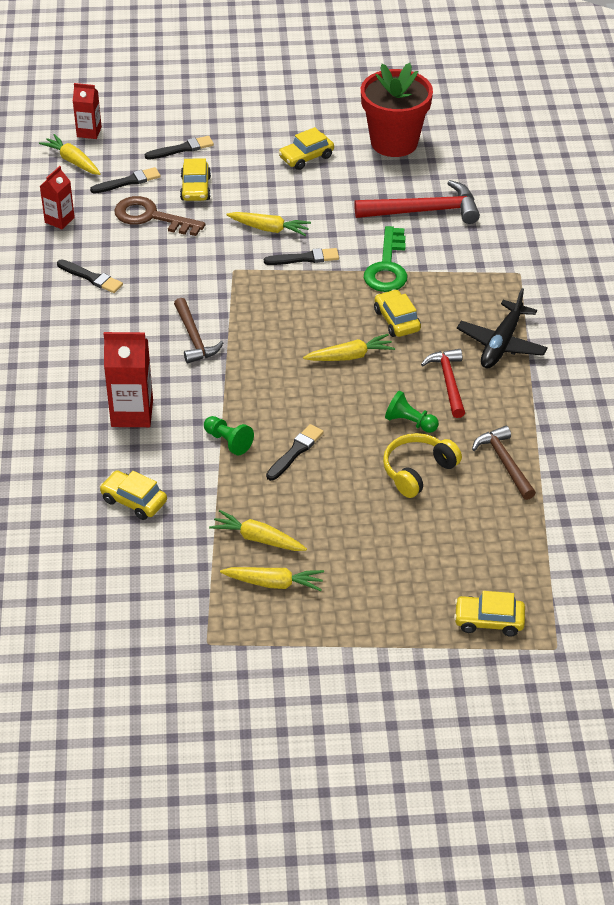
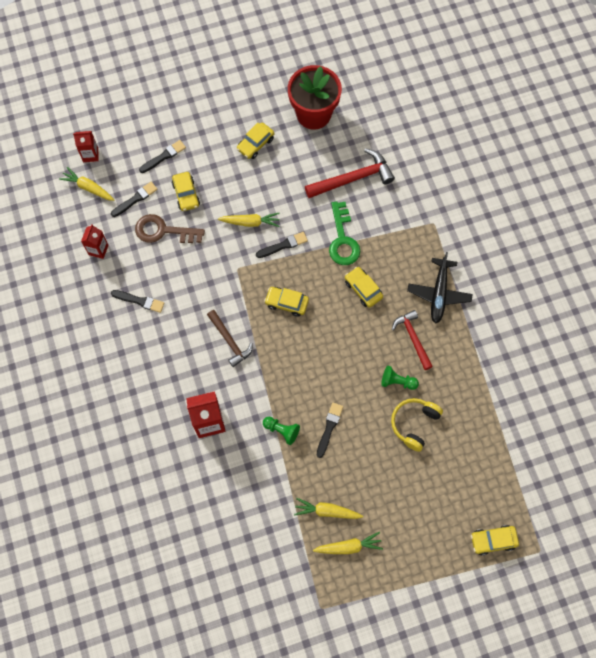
camera: 15 degrees left, 25 degrees up
(134, 501) = (235, 500): yellow car -> yellow car (286, 303)
(350, 356) = (341, 331): yellow carrot -> none
(504, 463) = (468, 401): brown hammer -> none

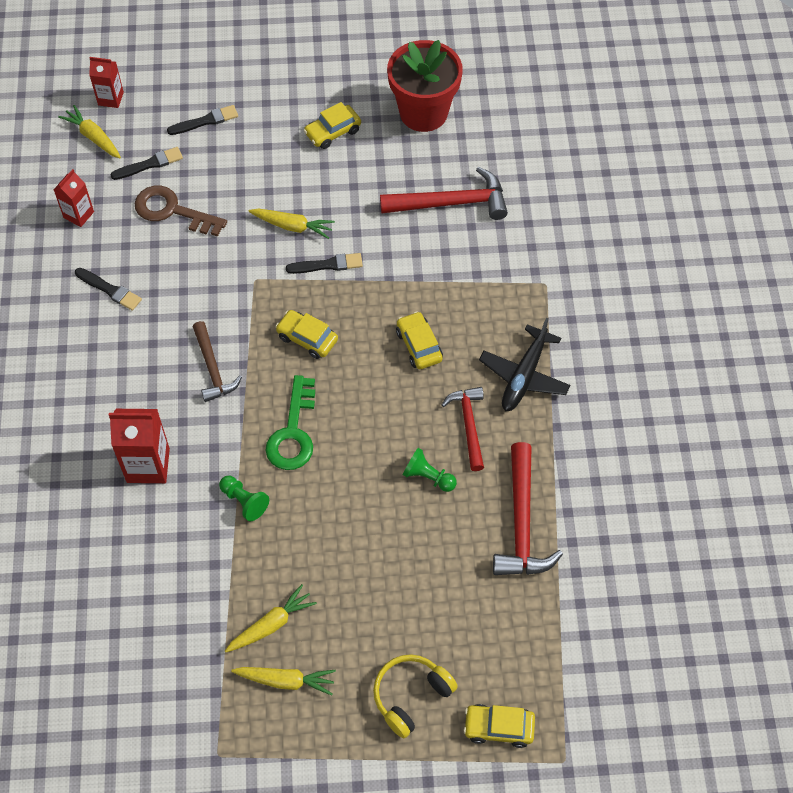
camera: 15 degrees right, 10 degrees down
(186, 194) = (218, 173): yellow car -> none
(327, 511) = (271, 624): yellow carrot -> yellow carrot turned 120 degrees clockwise
(329, 428) = (311, 514): black brush -> none
(343, 240) = (411, 276): green key -> green key (293, 432)
(414, 424) = (434, 539): yellow headphones -> yellow headphones (411, 696)
(467, 398) = (521, 523): none -> red hammer

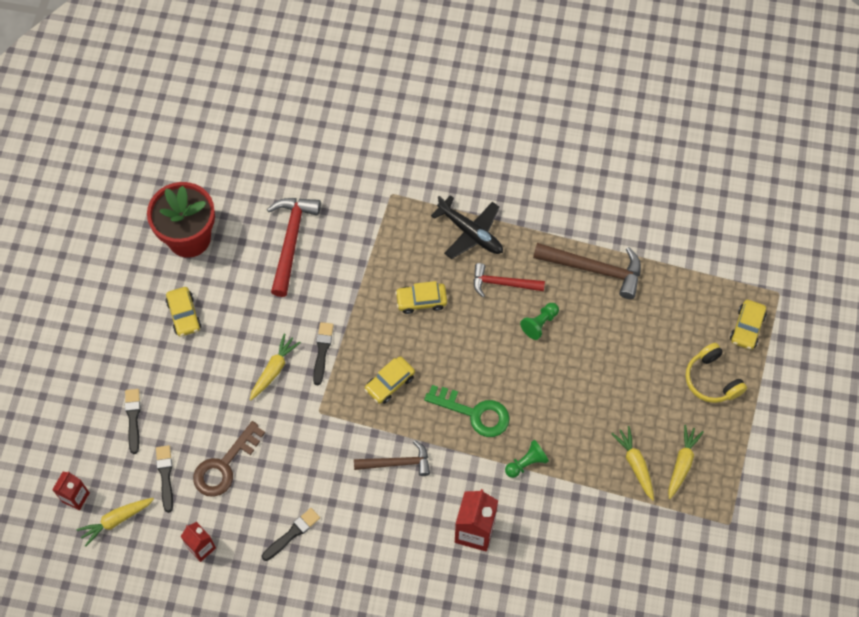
camera: 75 degrees left, 5 degrees up
(521, 523) = (594, 269): red hammer -> brown hammer

